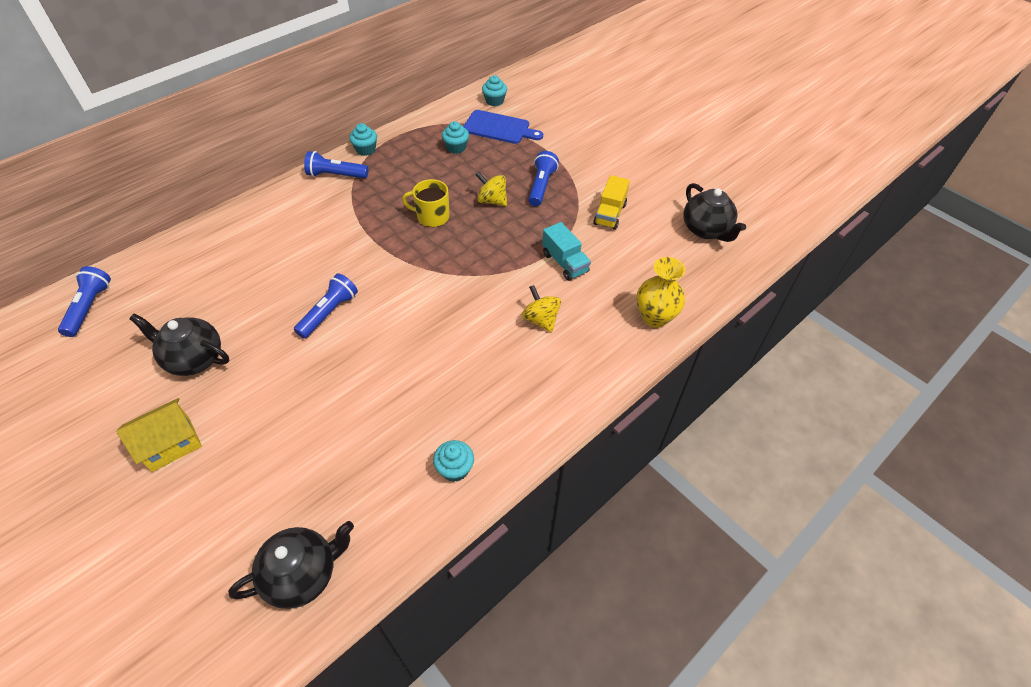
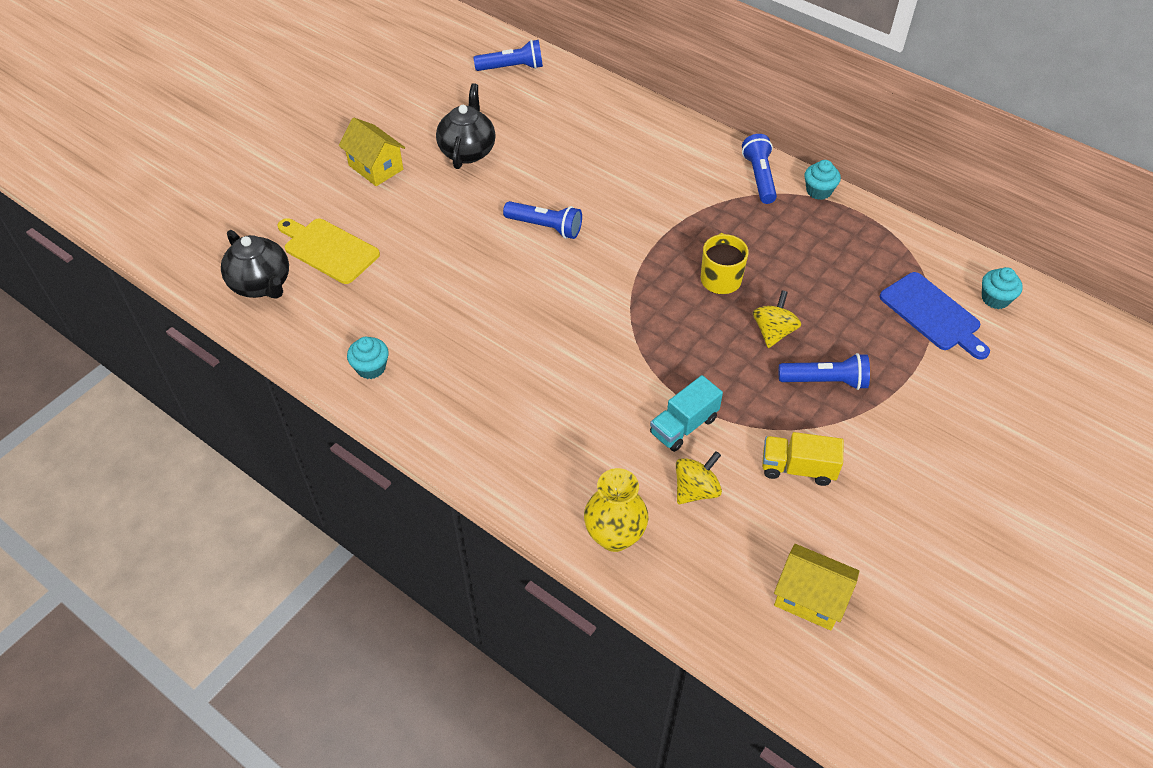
camera: 80 degrees right, 0 degrees up
(277, 500) = (328, 249): none -> yellow cutting board
(456, 147) = (865, 276): turquoise cupcake -> none
(499, 128) = (932, 314): blue cutting board -> blue cutting board turned 45 degrees counterclockwise
(541, 319) = (580, 412): yellow spinning top -> yellow spinning top (696, 490)
(706, 230) = (810, 598): black teapot -> yellow house

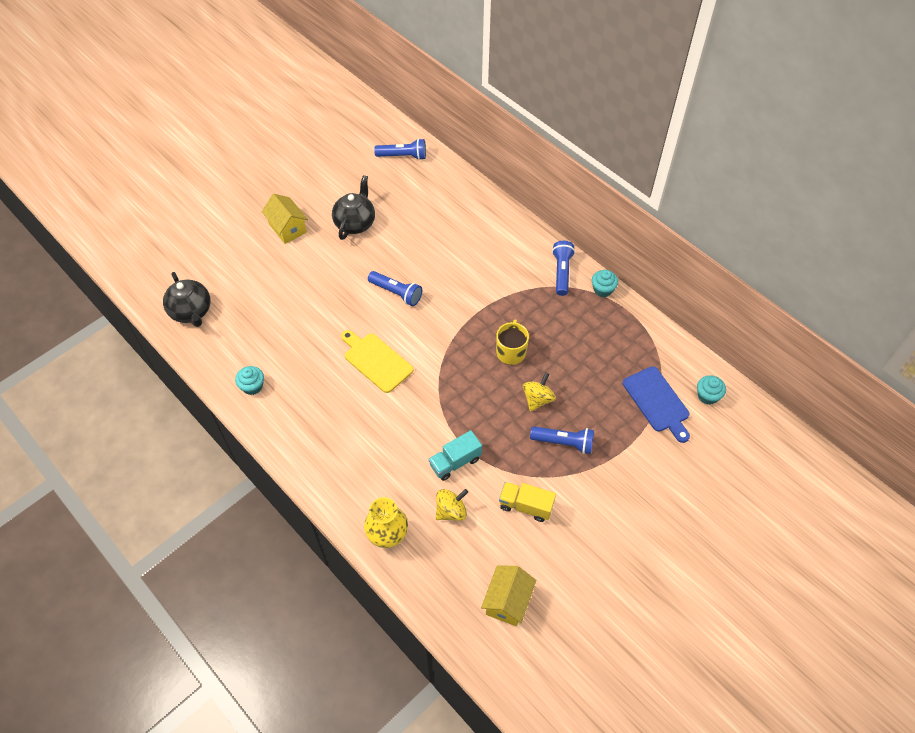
camera: 10 degrees right, 5 degrees up
(328, 249) = (242, 290): yellow cutting board -> yellow cutting board (376, 361)
(810, 598) = (507, 601): yellow house -> yellow house turned 75 degrees clockwise

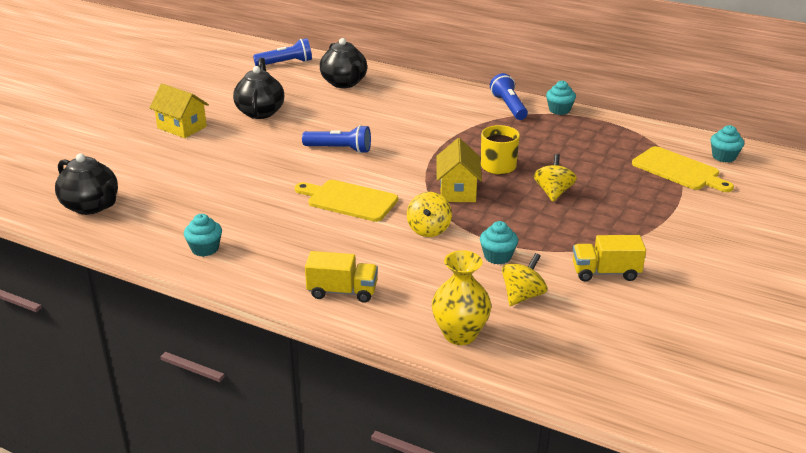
camera: 20 degrees left, 25 degrees down
(327, 464) = (342, 292): none -> yellow truck
(419, 414) = (429, 229): none -> yellow spinning top
(439, 199) = (344, 83): none -> black teapot
(455, 462) = (497, 256): turquoise truck -> turquoise cupcake
(507, 601) = (649, 355): yellow house -> yellow house (457, 191)
(564, 443) = (607, 217): blue flashlight -> none
(657, 402) = (678, 170): blue cutting board -> yellow cutting board

